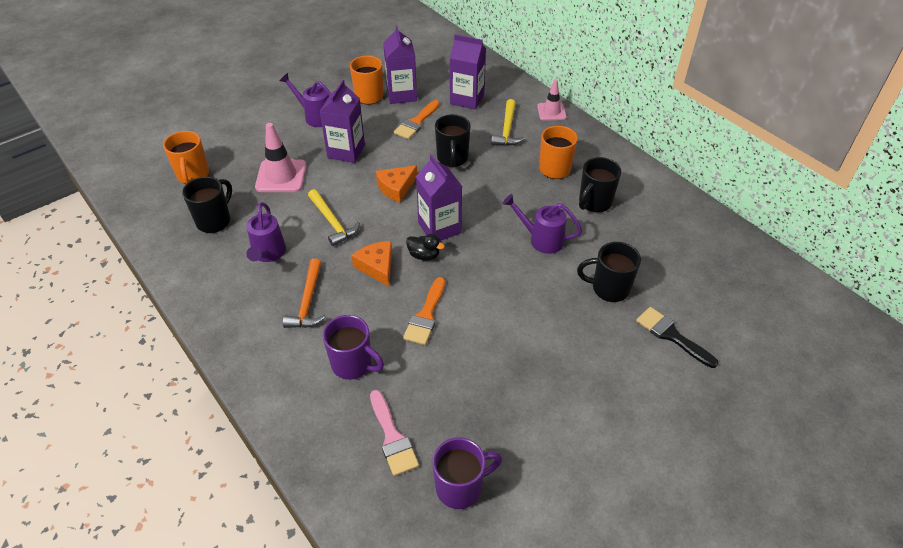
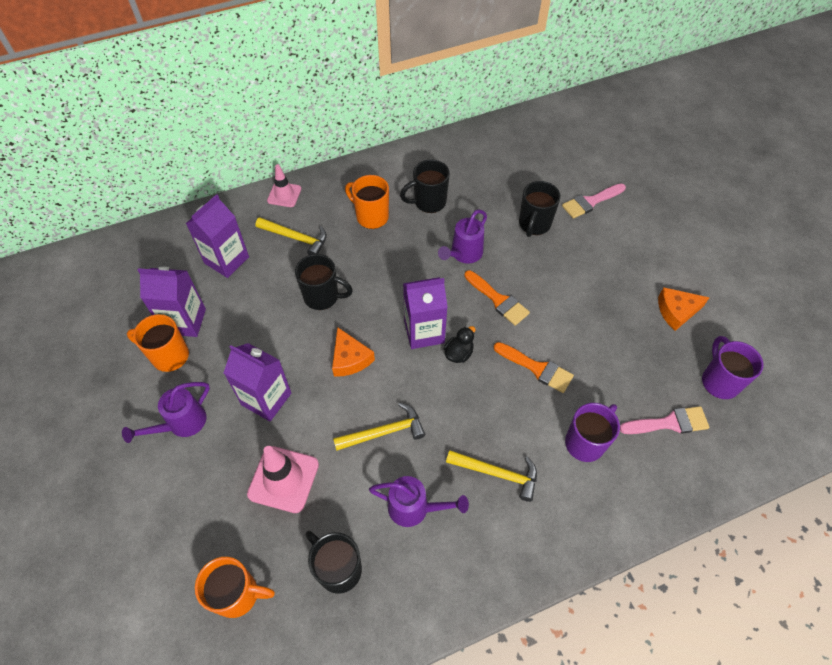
camera: 75 degrees left, 10 degrees up
(308, 302) = (497, 474): orange hammer -> yellow hammer
(377, 267) = (463, 399): orange cheese -> orange cheese (676, 311)
(416, 122) = (245, 317): orange brush -> orange brush (498, 300)
(594, 203) = (428, 202): black mug -> black mug turned 105 degrees clockwise
(671, 335) = (590, 202): black brush -> pink brush

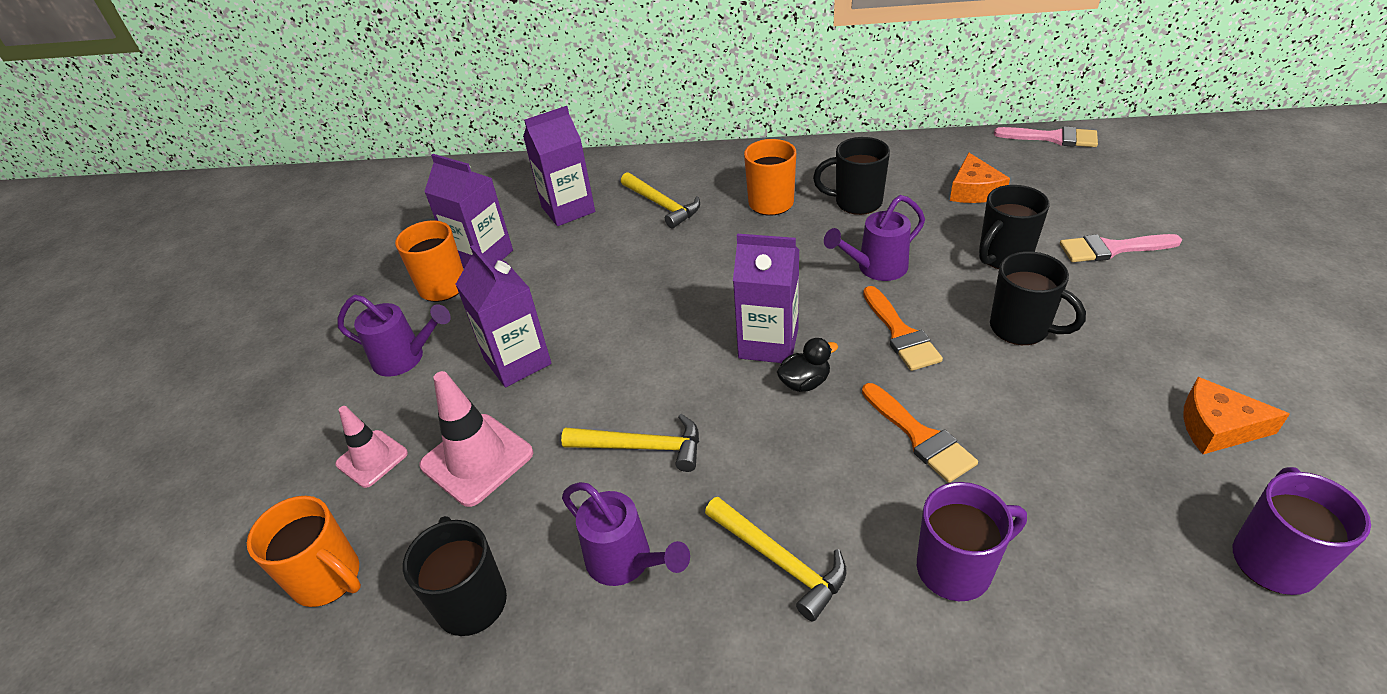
camera: 30 degrees right, 15 degrees down
(181, 424) = (405, 358): purple watering can -> purple watering can turned 150 degrees counterclockwise
(284, 195) = (675, 161): pink traffic cone -> pink traffic cone (372, 459)
(322, 297) = (656, 271): black mug -> black mug (1021, 328)
(350, 359) = (649, 347): orange cheese -> orange cheese (974, 190)
(669, 423) = (1136, 593): pink brush -> pink brush (1053, 138)

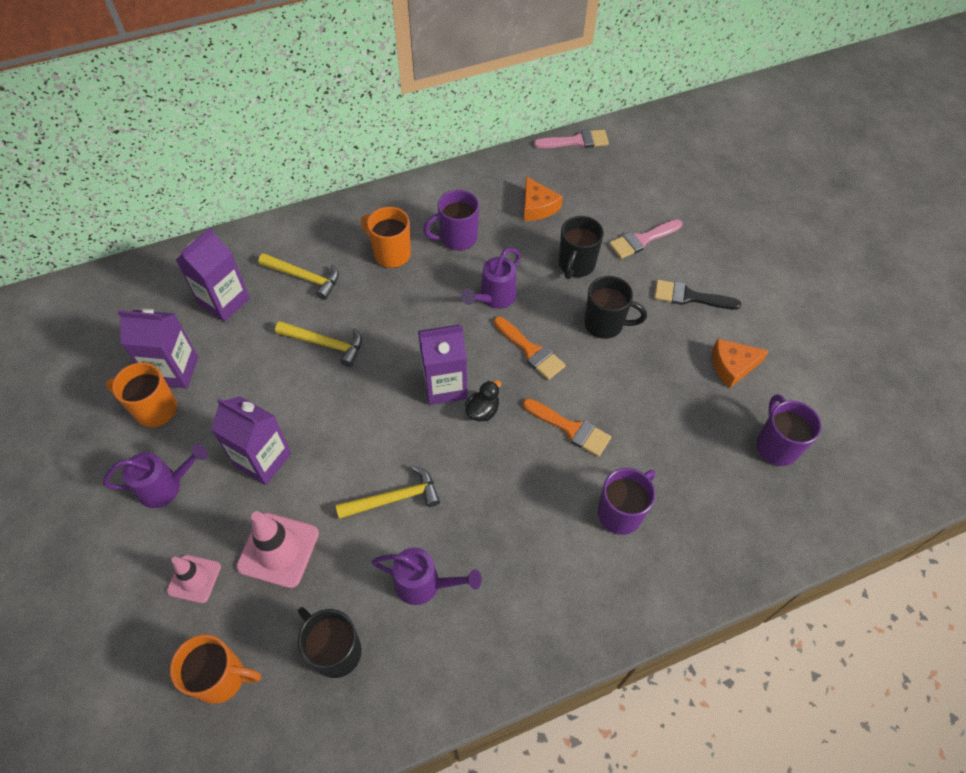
camera: 30 degrees left, 15 degrees up
(780, 561) = (519, 547): yellow hammer -> yellow hammer (325, 344)
(856, 202) = (457, 238): black mug -> purple mug
(1167, 326) = (689, 297): none -> black brush

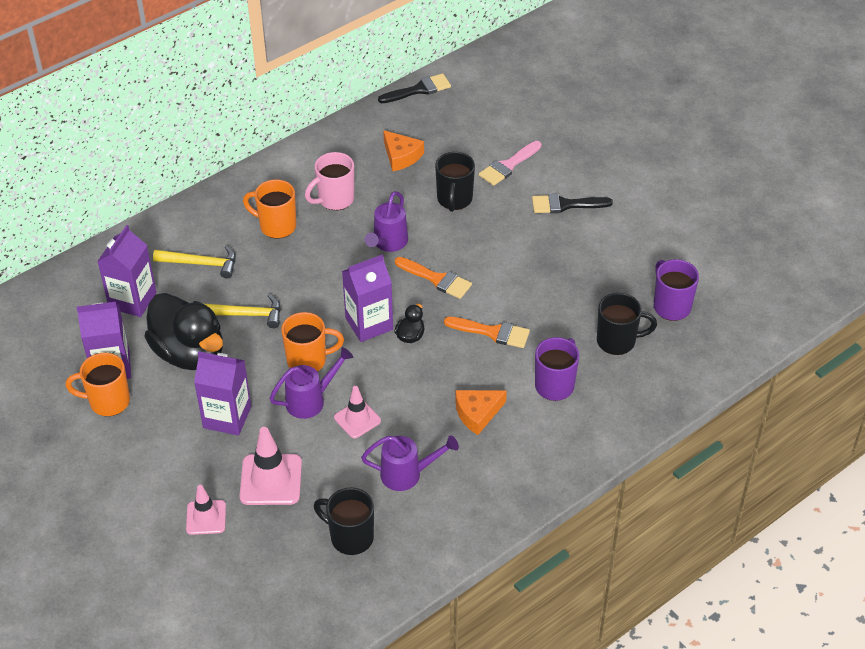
camera: 15 degrees left, 10 degrees down
(166, 486) = (148, 457): purple watering can -> purple watering can (310, 400)
(222, 678) = (262, 578): orange mug -> orange mug (308, 360)
(255, 374) = (189, 353): none -> black duck
(394, 498) = (357, 419): yellow hammer -> pink traffic cone
(457, 238) = (335, 199): purple mug -> pink mug
(576, 141) = (419, 90): pink brush -> black brush
(605, 324) = (496, 243): black mug -> black mug (617, 341)
(732, 366) = (618, 253): orange cheese -> orange cheese (477, 413)

